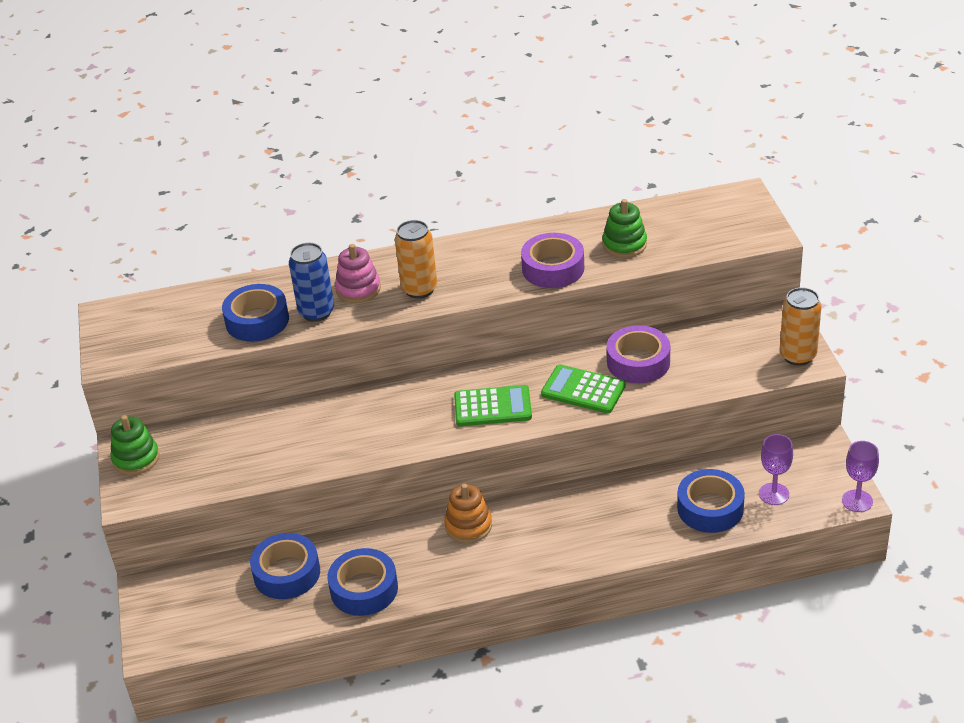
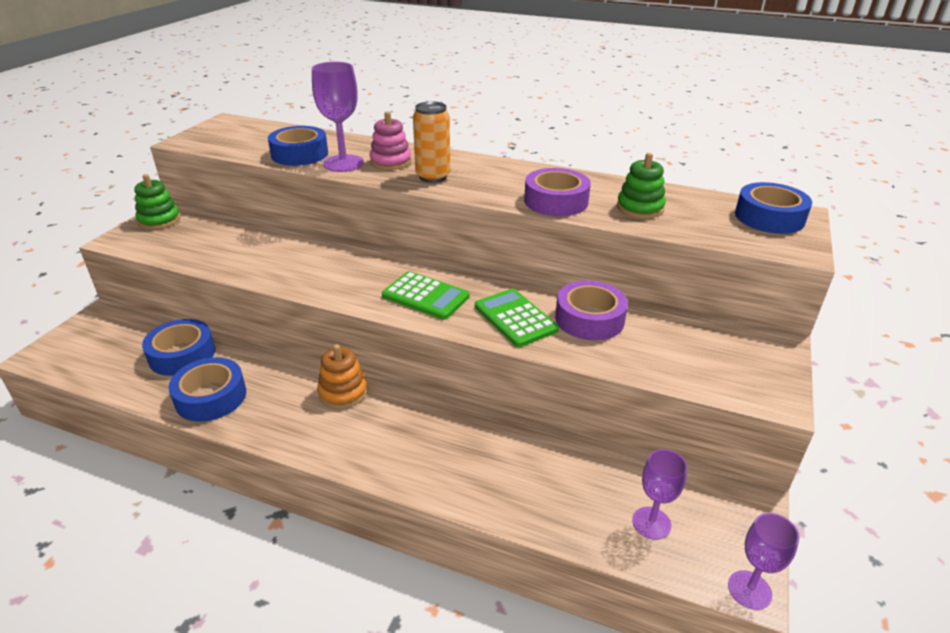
camera: 30 degrees right, 5 degrees down
(316, 312) = (343, 163): blue can -> purple goblet
(710, 508) = (569, 498): blue tape -> blue tape (769, 217)
(797, 356) = (766, 386): orange can -> none

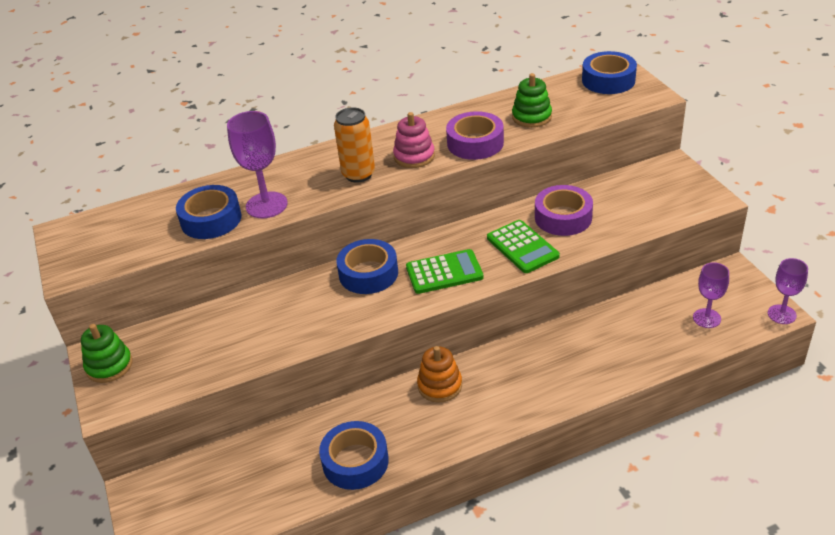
camera: 40 degrees left, 5 degrees up
(182, 355) = (275, 457): blue tape -> blue tape (368, 273)
(391, 162) = (301, 181): pink stacking toy -> pink stacking toy (414, 156)
(515, 318) = (522, 247): green calculator -> green calculator turned 135 degrees counterclockwise

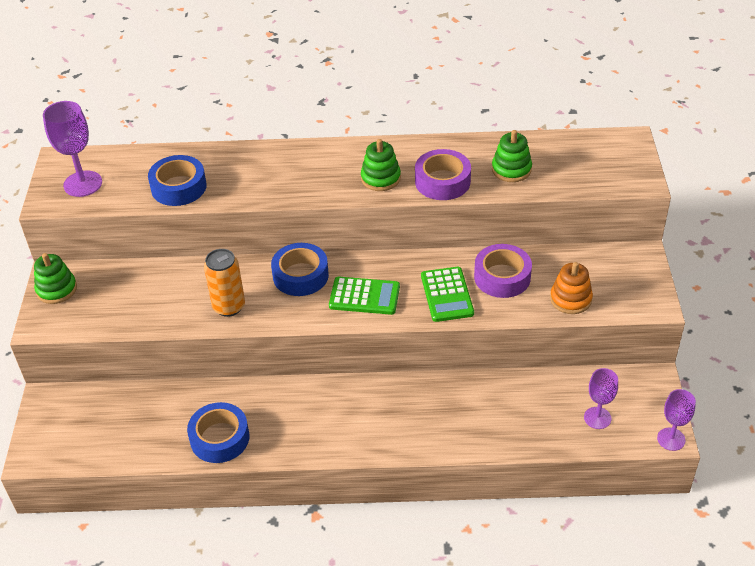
camera: 20 degrees right, 5 degrees up
(266, 205) = (230, 188): purple goblet -> purple goblet (83, 184)
(358, 174) = (322, 181): orange can -> orange can (229, 307)
(414, 156) = (380, 178): pink stacking toy -> green stacking toy
(440, 385) = (324, 397): orange stacking toy -> orange stacking toy (570, 299)
(608, 80) = (611, 151): blue tape -> none

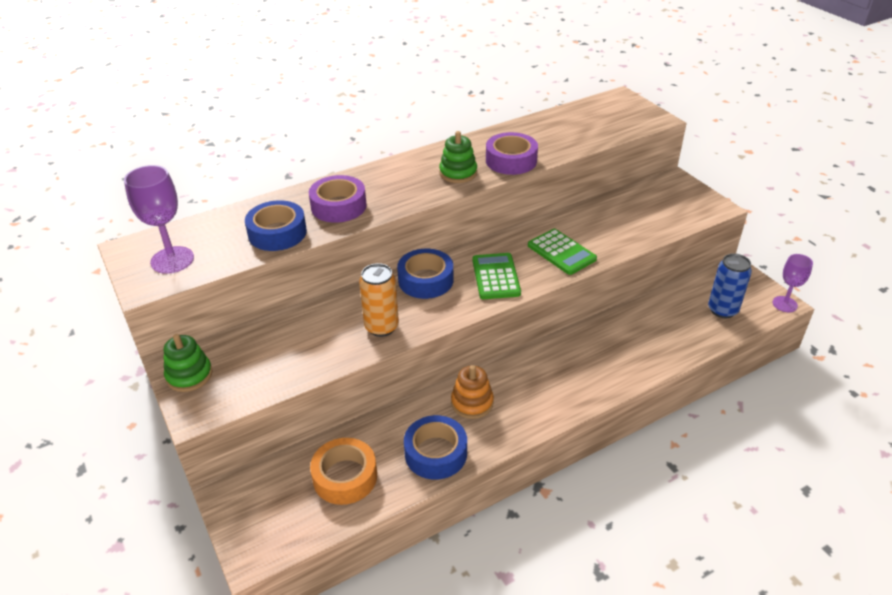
camera: 30 degrees left, 5 degrees down
(137, 425) = (345, 477): none -> orange tape
(364, 296) = (496, 277): green calculator -> green calculator turned 75 degrees counterclockwise
(502, 277) = (591, 226): purple tape -> purple tape (338, 206)
(511, 169) = (556, 138): green stacking toy -> none
(570, 299) = (656, 223): orange stacking toy -> orange stacking toy (472, 403)
(597, 418) = (722, 310): purple goblet -> blue can

